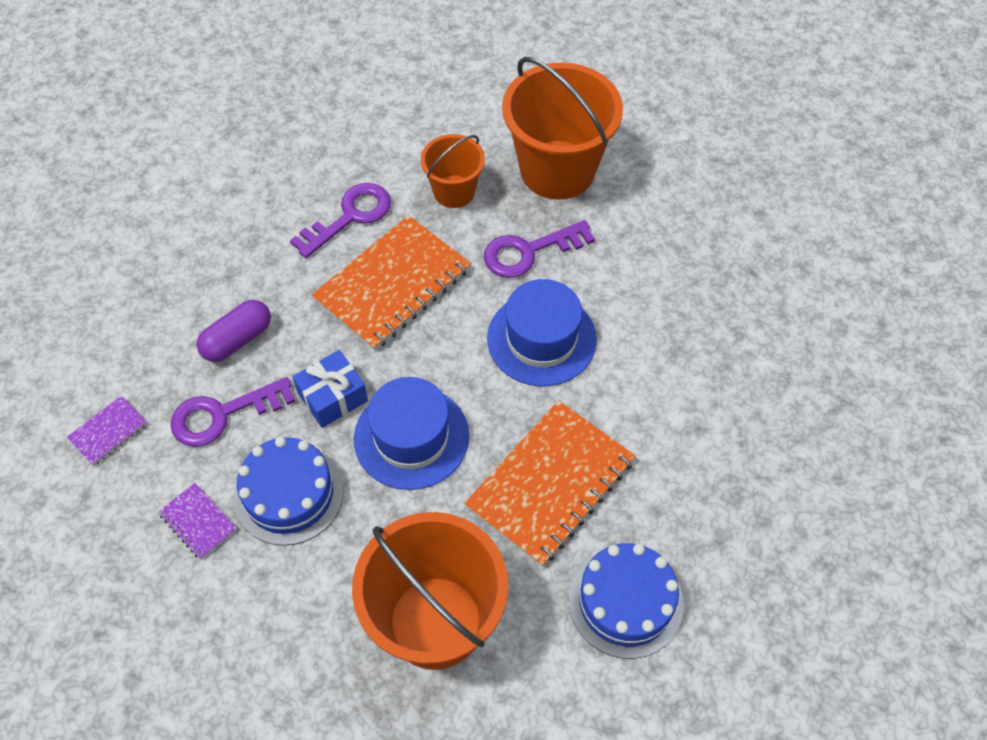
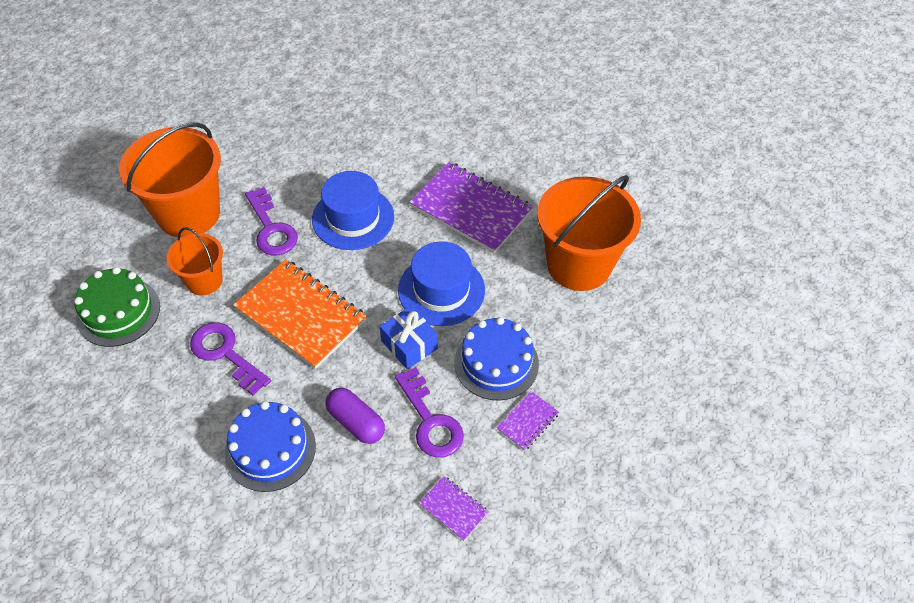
camera: 95 degrees left, 5 degrees down
(420, 121) = (118, 312): none -> green cake
(550, 484) = (471, 209): orange notebook -> purple notebook
(625, 601) = (547, 171): blue cake -> blue cake (270, 449)

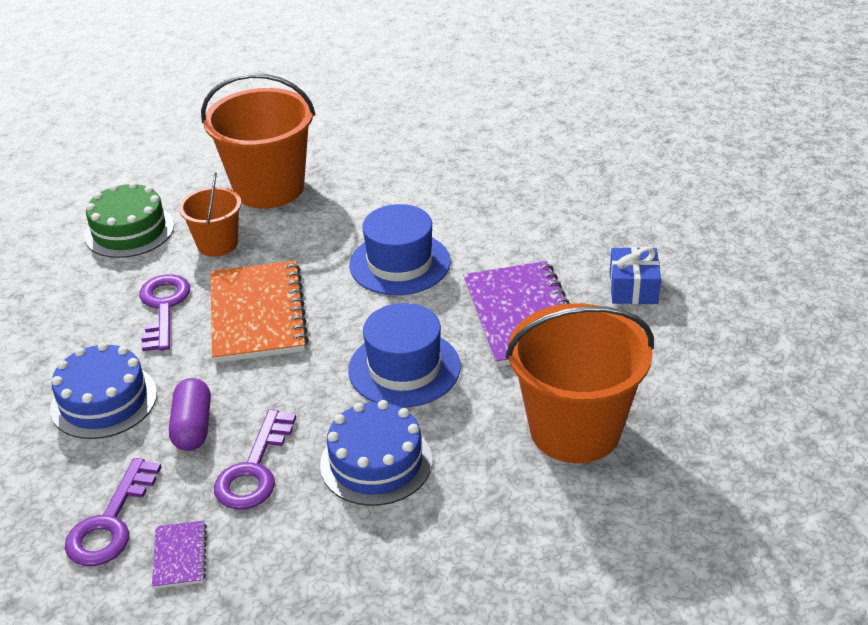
camera: 45 degrees right, 15 degrees down
(271, 228) = (319, 234): purple key -> purple key (110, 523)
(409, 344) = (317, 395): blue gift -> blue gift (633, 288)
(527, 421) = (340, 533): purple notebook -> none

